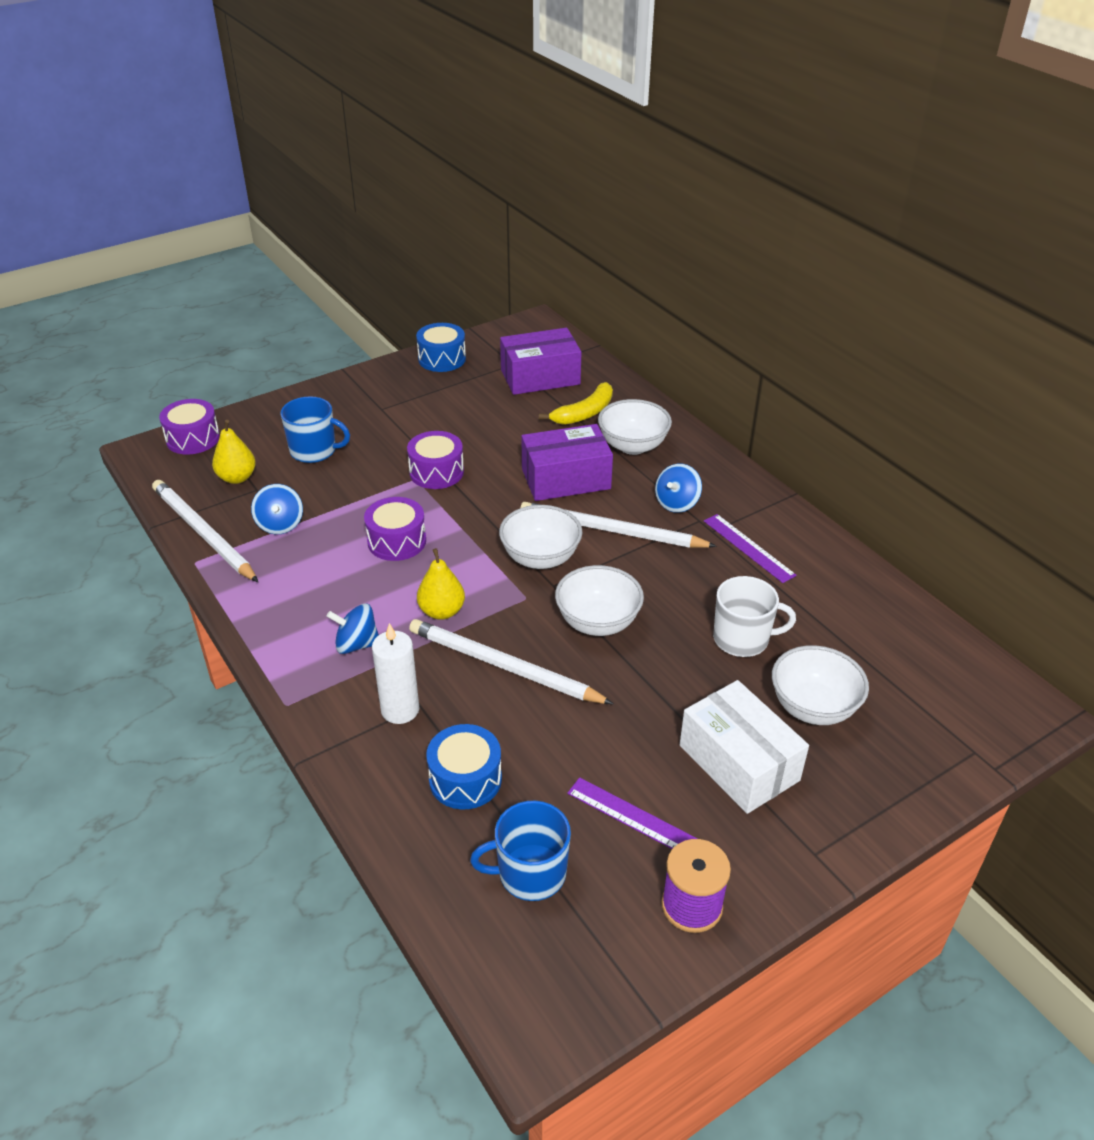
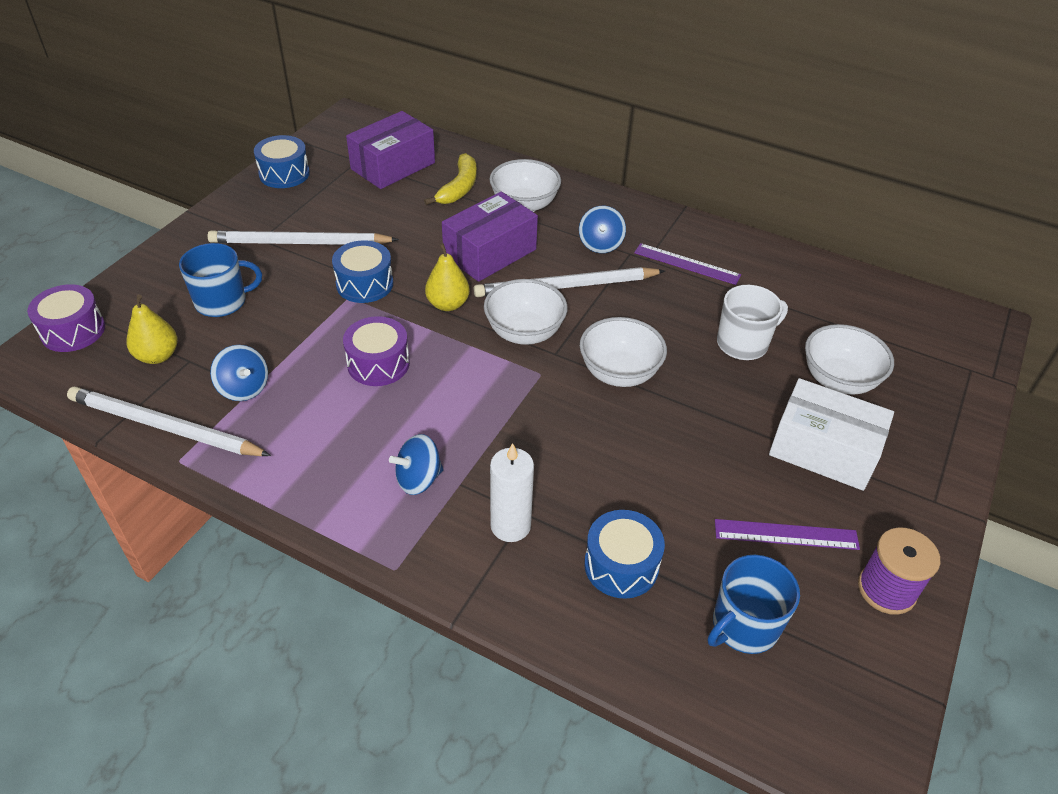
camera: 30 degrees left, 5 degrees up
(436, 472) = (365, 284): purple drum -> blue drum
(442, 611) = (475, 415): yellow pear -> yellow pear (448, 304)
(503, 666) = (571, 445): white pencil -> white pencil (300, 243)

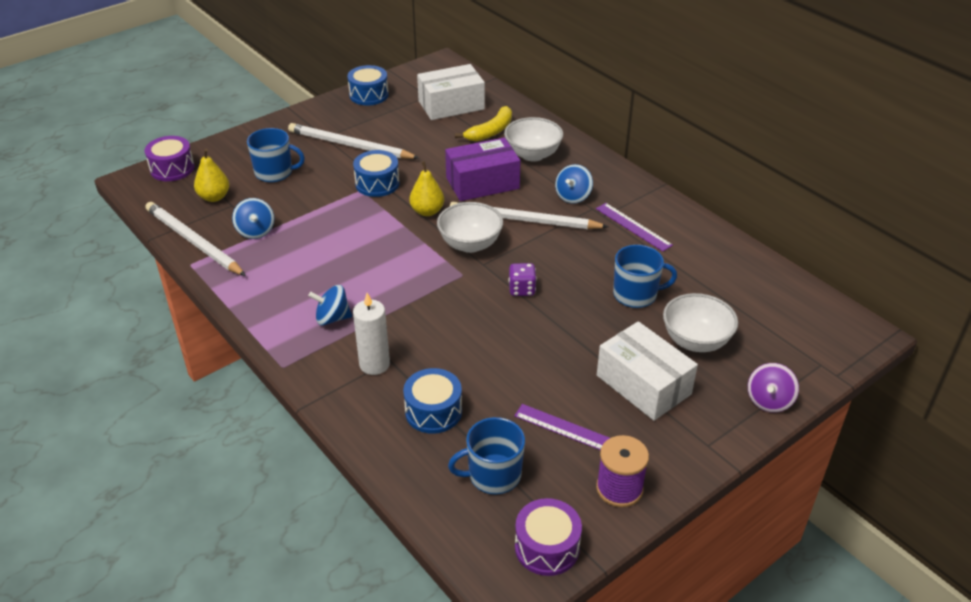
camera: 25 degrees right, 5 degrees down
(378, 363) = (353, 238): purple drum -> purple drum (547, 547)
(393, 166) = (451, 105): purple box -> white box
(619, 373) = (522, 289): white bowl -> purple dice
(743, 343) = (636, 294): white mug -> blue mug
(954, 427) = (769, 401): none -> purple spinning top

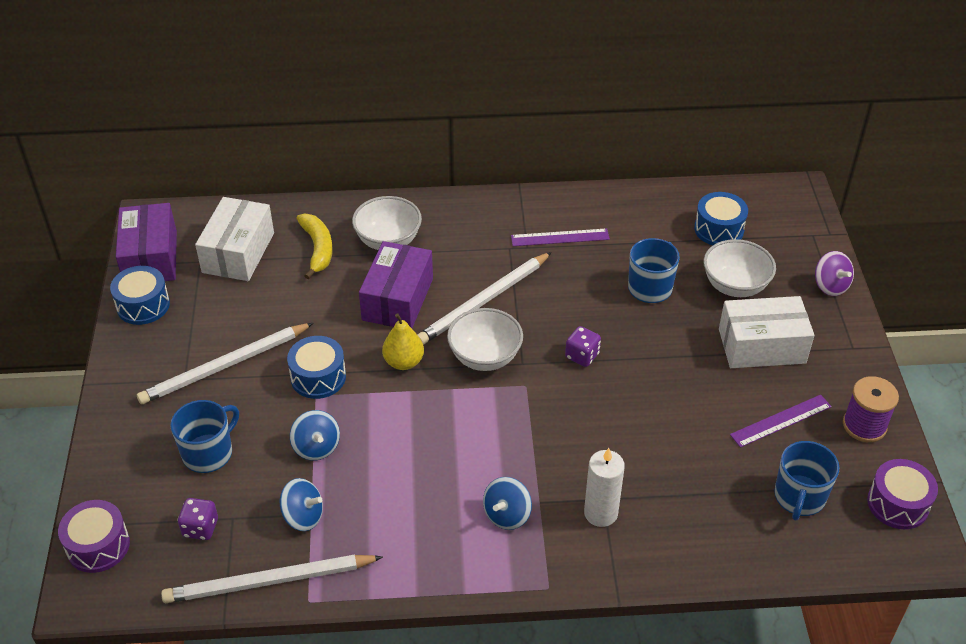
camera: 55 degrees left, 5 degrees up
(214, 197) = (200, 528): yellow pear -> purple dice
(410, 79) = (151, 258): none -> purple box
(433, 411) = (695, 500): blue drum -> blue drum (719, 229)
(573, 196) = (480, 250): blue spinning top -> blue spinning top (316, 447)

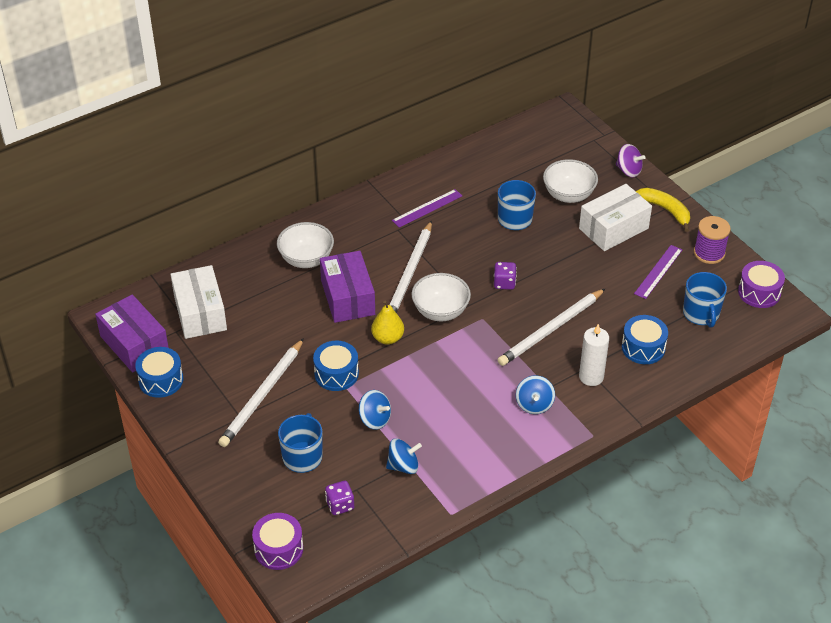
camera: 30 degrees left, 0 degrees up
(269, 582) = (415, 515): white pencil -> white pencil (551, 330)
(317, 249) = (258, 286): yellow banana -> yellow banana (665, 210)
(719, 229) = (530, 160): blue drum -> blue drum (643, 347)

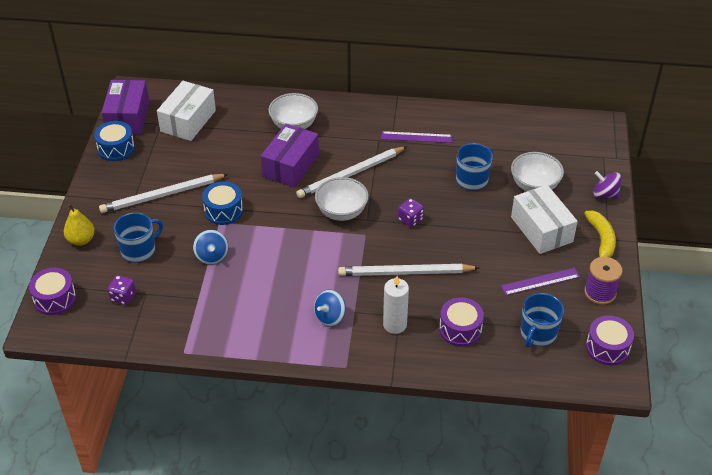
camera: 40 degrees right, 0 degrees up
(387, 338) = (284, 208): yellow pear -> yellow pear (81, 240)
(403, 466) = (192, 299): blue spinning top -> none
(613, 228) = (541, 229): white box -> white box turned 60 degrees clockwise
(628, 170) = (605, 194): purple spinning top -> purple spinning top turned 135 degrees clockwise
(643, 347) = (460, 329): blue drum -> purple drum

